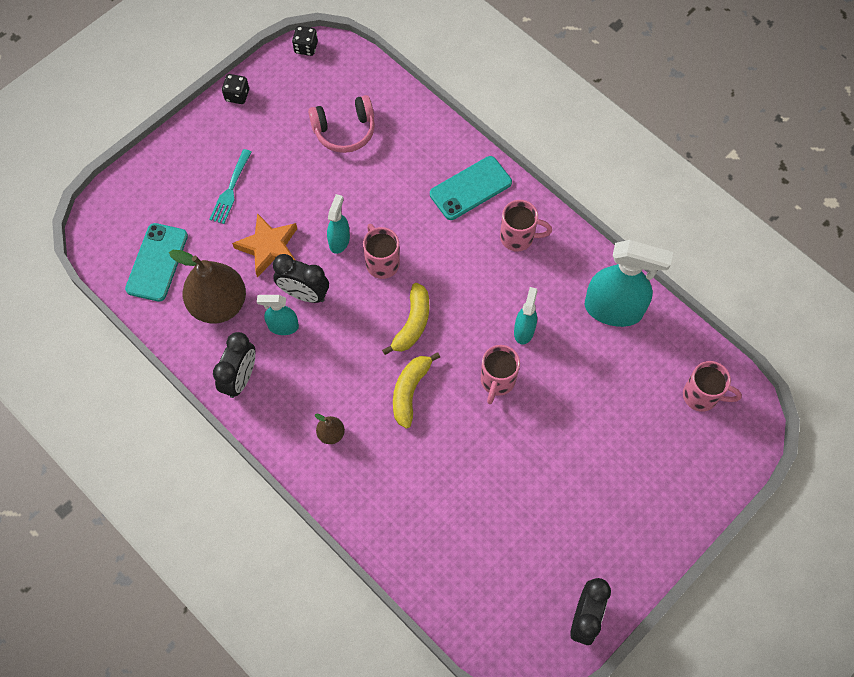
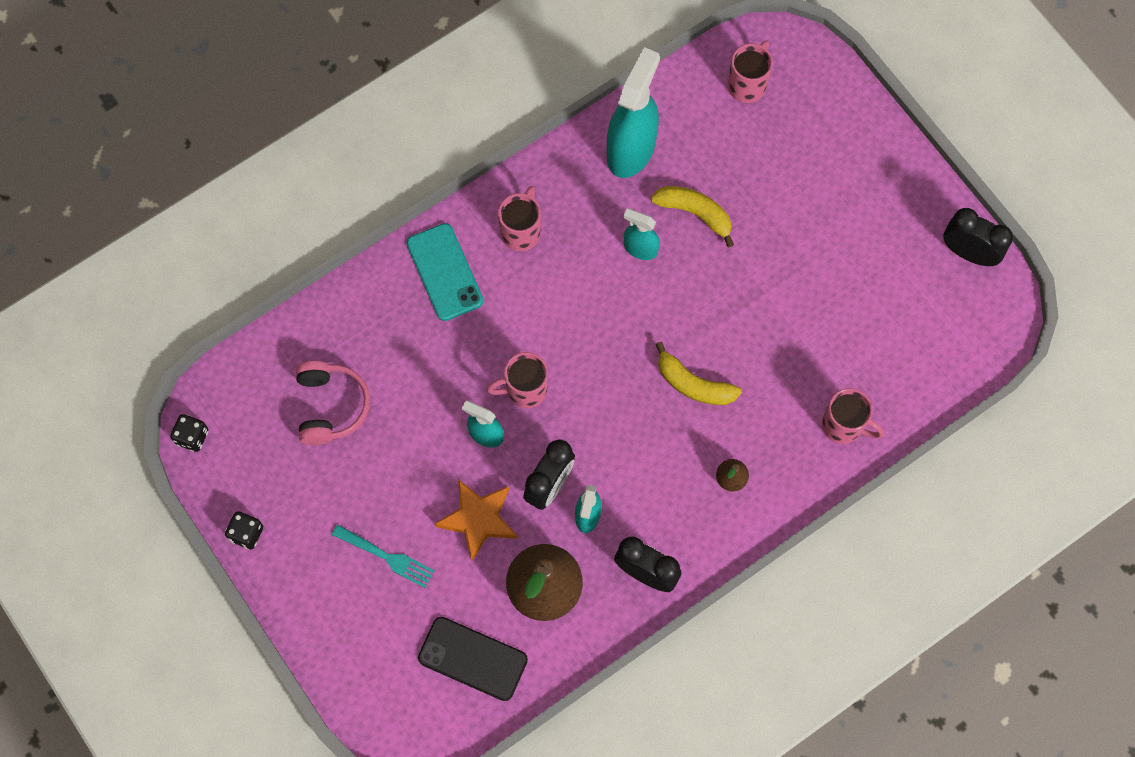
camera: 80 degrees left, 5 degrees up
(157, 262) = (472, 659): turquoise phone -> black phone
(412, 323) = (610, 367): yellow banana -> yellow banana (695, 213)
(497, 381) = (697, 288): pink mug -> pink mug (844, 426)

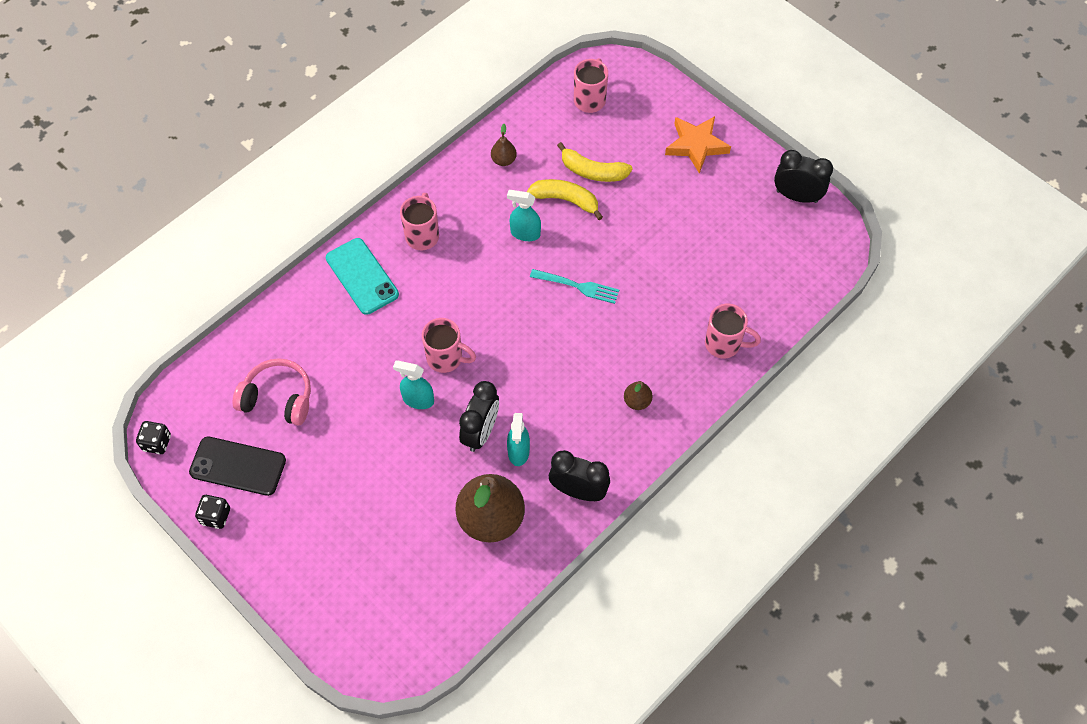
camera: 10 degrees left, 10 degrees down
(331, 406) = (278, 398): pink headphones -> pink headphones turned 60 degrees counterclockwise
(386, 557) = (344, 515): turquoise fork -> turquoise fork (577, 286)
(472, 659) = (436, 590): black phone -> black phone (238, 466)
(478, 519) = (422, 471): orange star -> orange star (696, 145)
(525, 390) = (446, 358): pink mug -> pink mug turned 135 degrees counterclockwise
(631, 149) = (503, 160): turquoise spray bottle -> brown pear
(693, 384) = (590, 331): yellow banana -> yellow banana (592, 171)

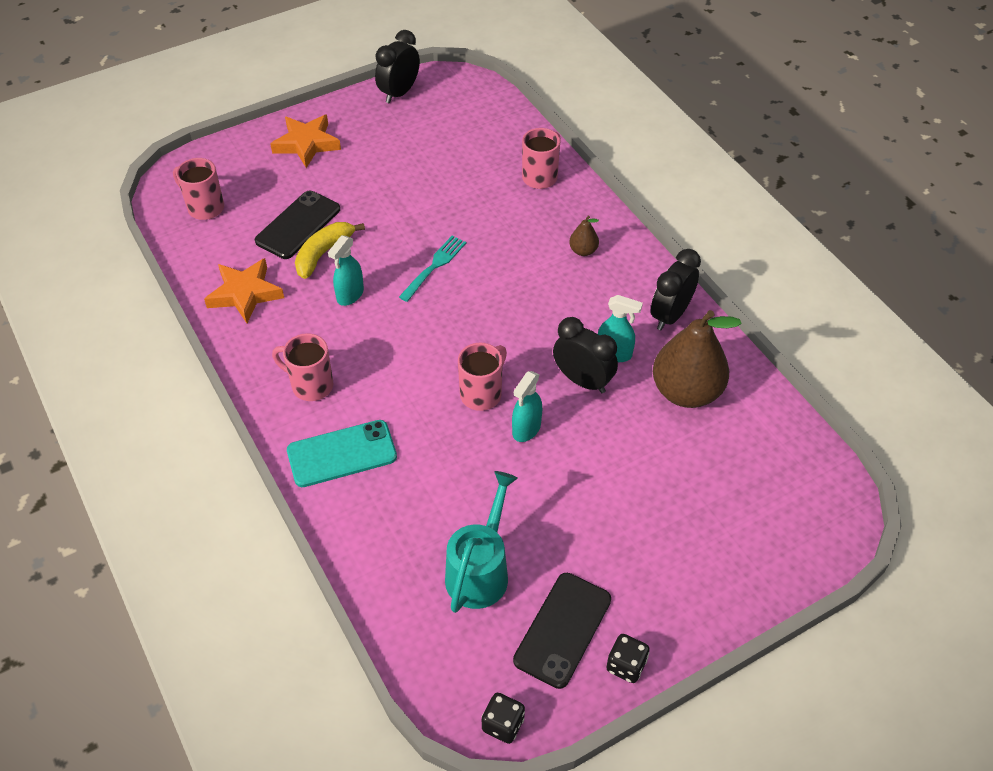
camera: 75 degrees left, 10 degrees down
(278, 398) = (480, 570): pink headphones -> turquoise watering can
(503, 160) = (245, 293): brown pear -> orange star
(592, 171) = (298, 225): yellow banana -> black phone

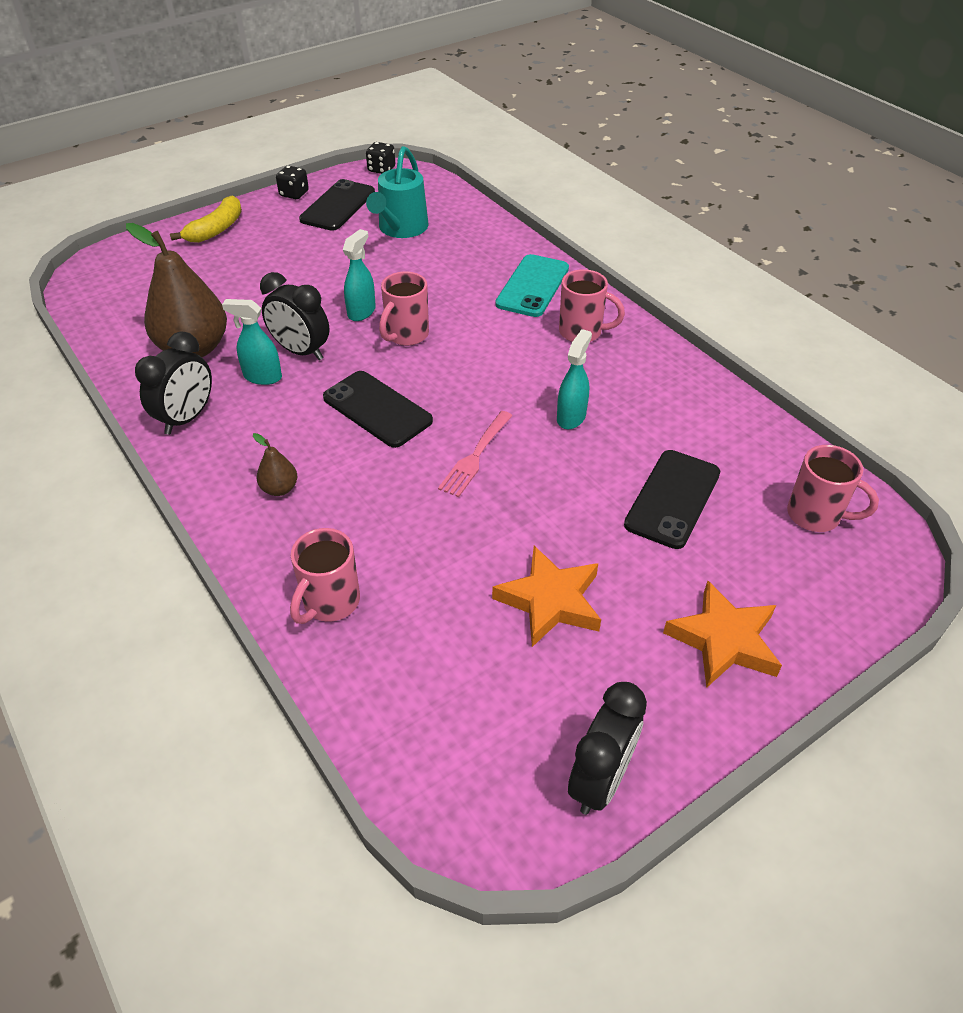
camera: 175 degrees right, 5 degrees down
(245, 293) = (696, 411): orange star -> orange star (550, 601)
(323, 253) = (622, 463): yellow banana -> yellow banana (216, 229)
(342, 454) = (533, 286): turquoise phone -> turquoise phone turned 45 degrees counterclockwise
(434, 267) = (475, 455): turquoise fork -> pink fork
(511, 313) = (377, 409): none -> black phone

